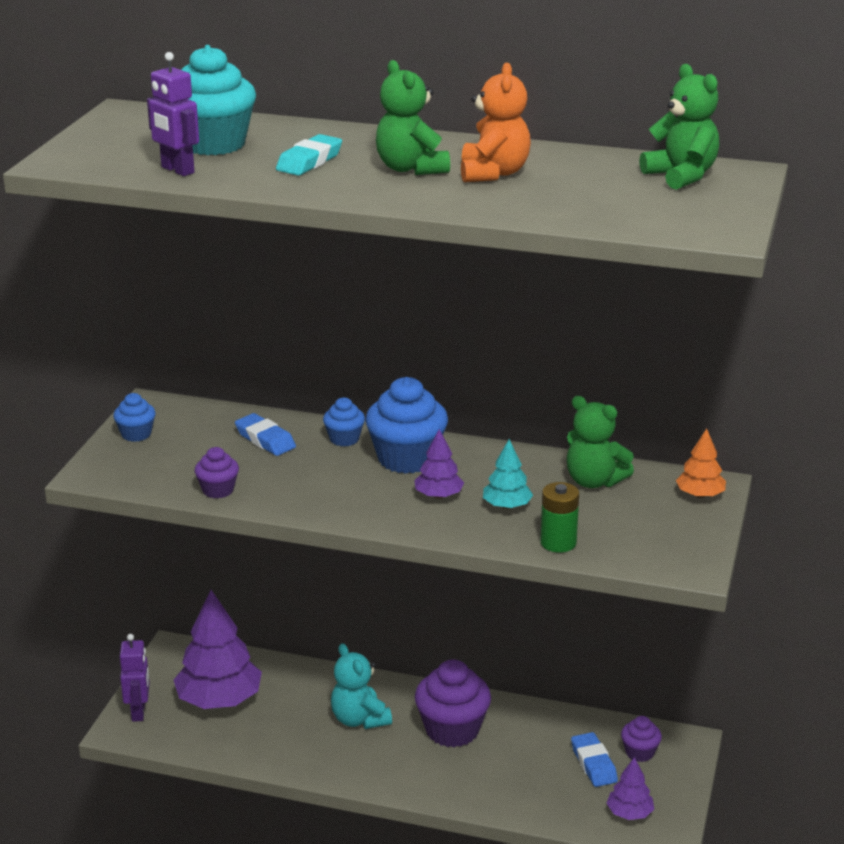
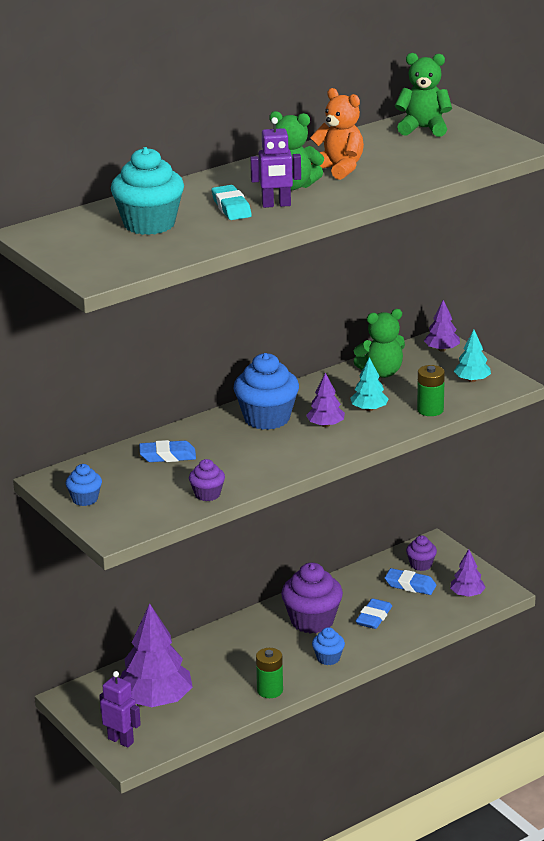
camera: 50 degrees left, 0 degrees up
(177, 170) = (178, 246): purple robot -> purple robot (276, 205)
(308, 762) = (270, 690): none -> green battery
(344, 439) = (210, 429): blue cupcake -> blue cupcake (328, 658)
(359, 719) = (254, 652): turquoise teddy bear -> none
(507, 768) = (374, 617): none -> blue eraser
(662, 541) = (472, 380): none -> turquoise tree
(700, 495) = (442, 349): orange tree -> purple tree

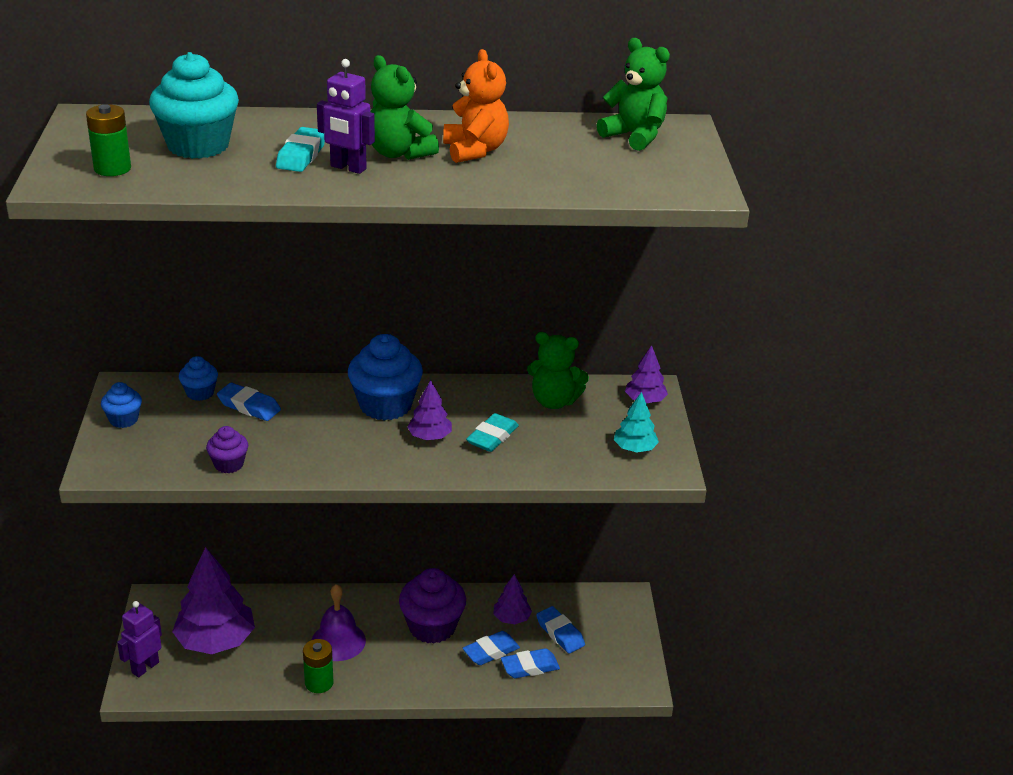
camera: 30 degrees right, 5 degrees up
(121, 740) = (145, 667): purple robot -> purple robot turned 120 degrees counterclockwise
(252, 659) = (338, 641): none -> purple bell
(328, 658) = (405, 675): blue cupcake -> blue cupcake (200, 393)
(369, 409) = (492, 437): turquoise tree -> turquoise eraser
(412, 615) = (530, 667): none -> blue eraser
(421, 565) = (593, 615): purple cupcake -> none
(430, 410) = (551, 465): green battery -> green battery (112, 168)
(467, 594) = (605, 671): purple tree -> purple tree (511, 618)

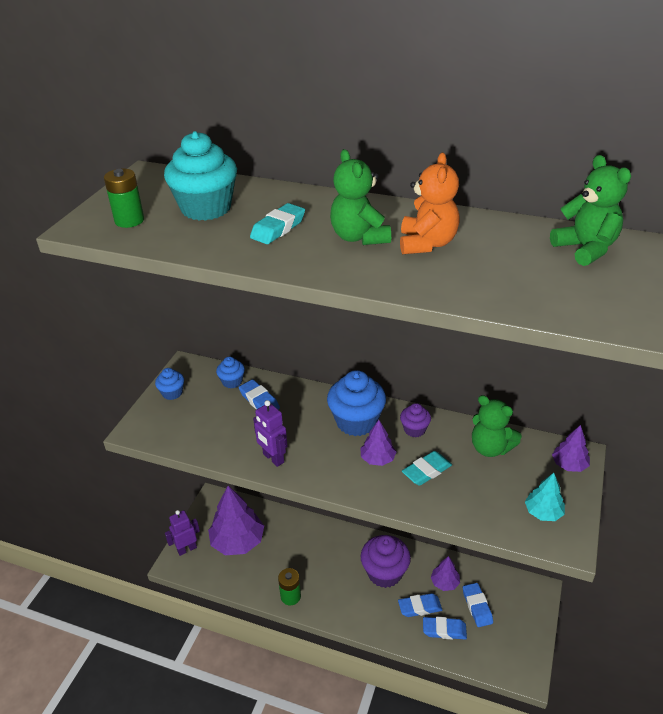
camera: 25 degrees right, 5 degrees up
(229, 464) = (221, 448): purple cupcake -> purple cupcake (414, 429)
(338, 641) = (316, 565): purple bell -> none
(348, 168) = (307, 246): purple robot -> purple robot (273, 458)

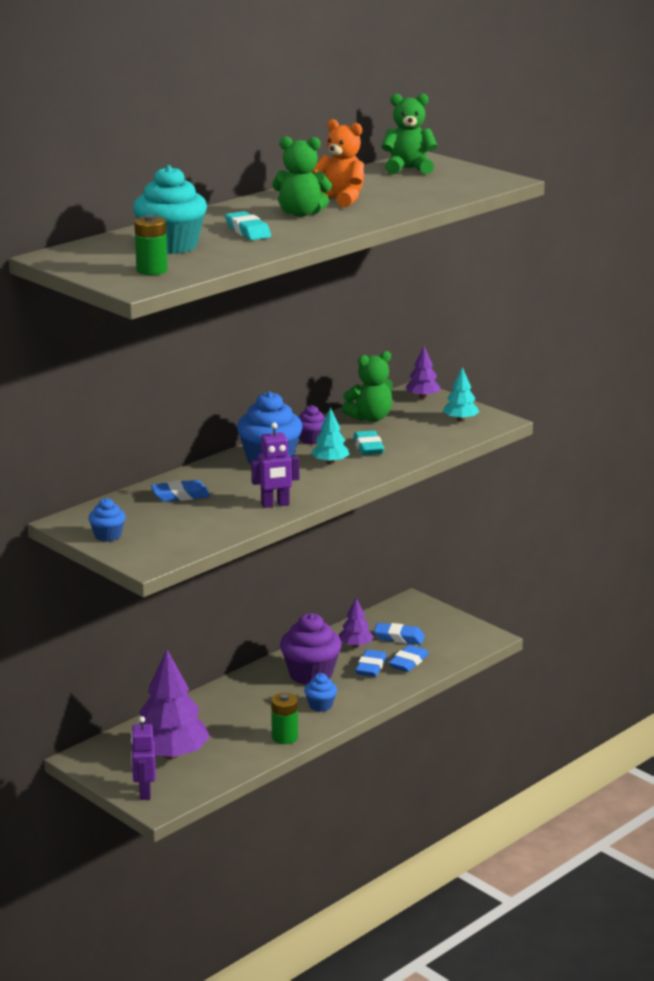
camera: 65 degrees left, 15 degrees down
(232, 382) = (130, 503): blue cupcake -> blue cupcake (320, 705)
(377, 459) = (330, 462): purple tree -> turquoise tree

